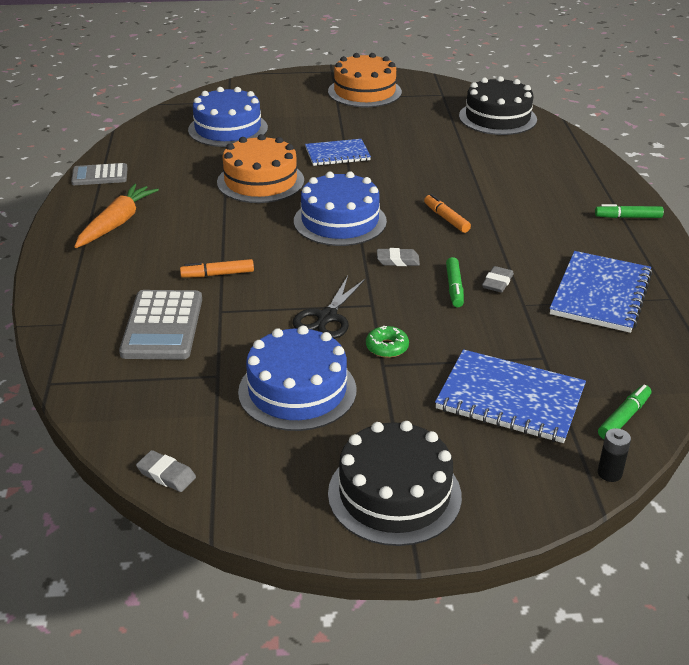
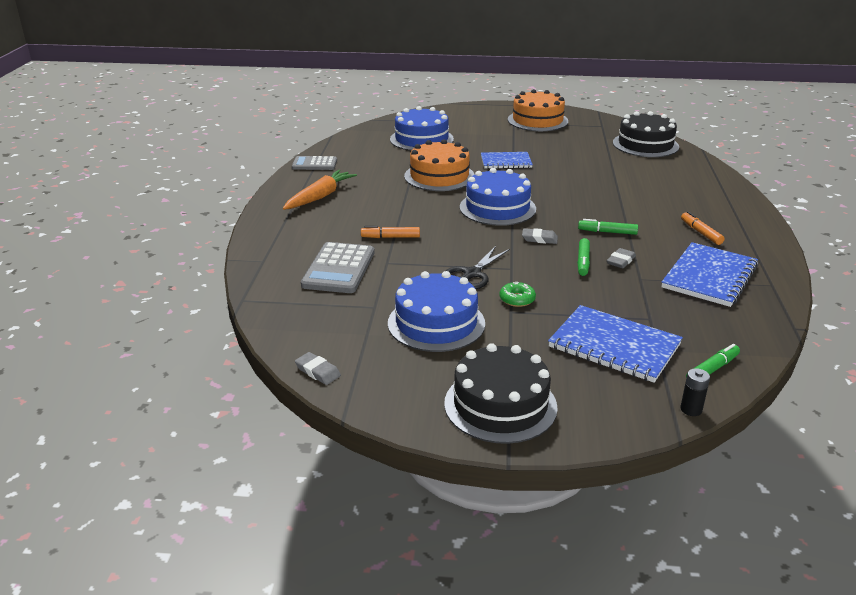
camera: 10 degrees right, 5 degrees down
(446, 218) = (586, 212): orange marker -> orange marker (700, 233)
(628, 217) = (745, 223): green marker -> green marker (607, 232)

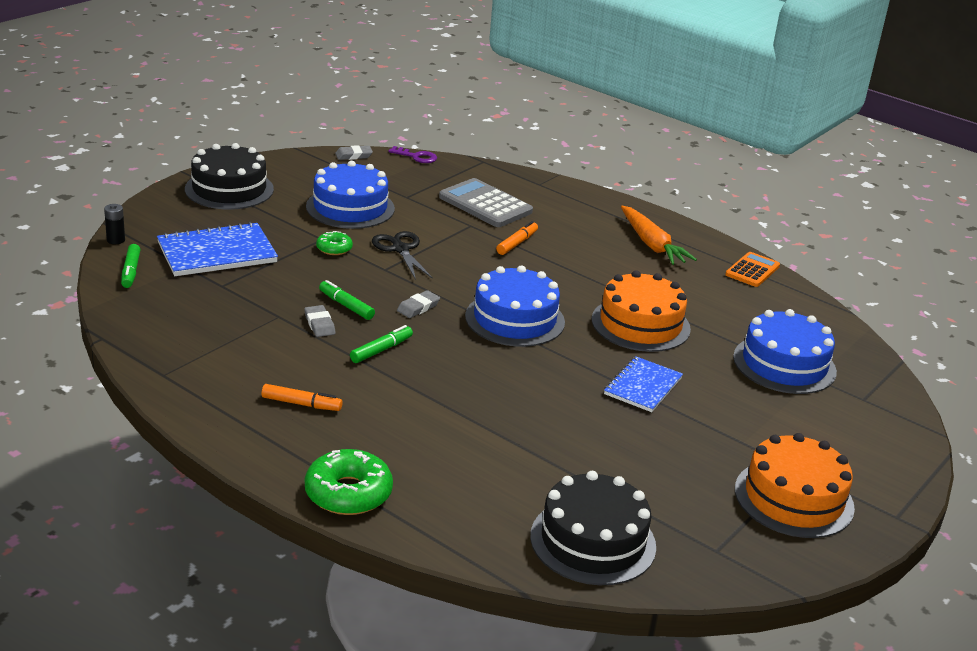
camera: 120 degrees right, 0 degrees up
(274, 336) = (416, 157): none -> purple key
(314, 164) = (752, 270): grey calculator -> orange calculator
(709, 276) = (227, 351): blue notebook -> none
(731, 196) = (348, 493): none -> green donut

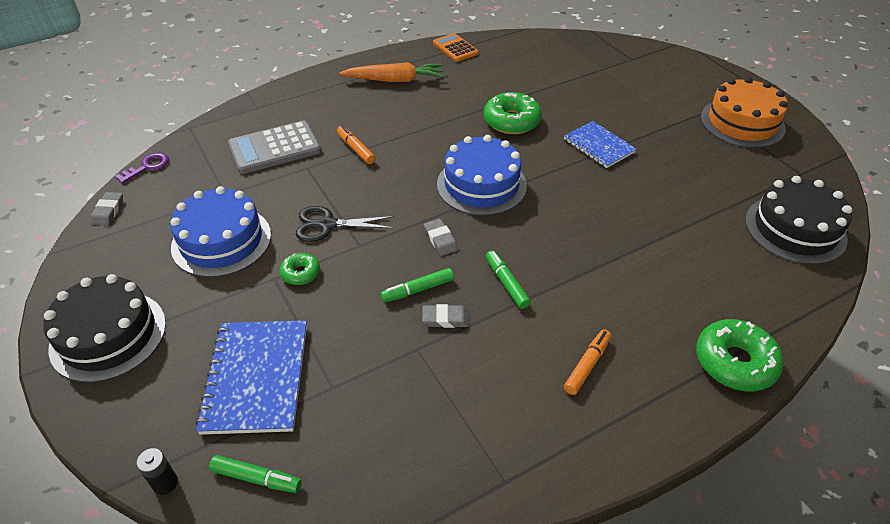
camera: 65 degrees left, 15 degrees up
(640, 324) = (512, 121): orange cake -> green donut
(784, 364) = (584, 75): blue cake -> none

